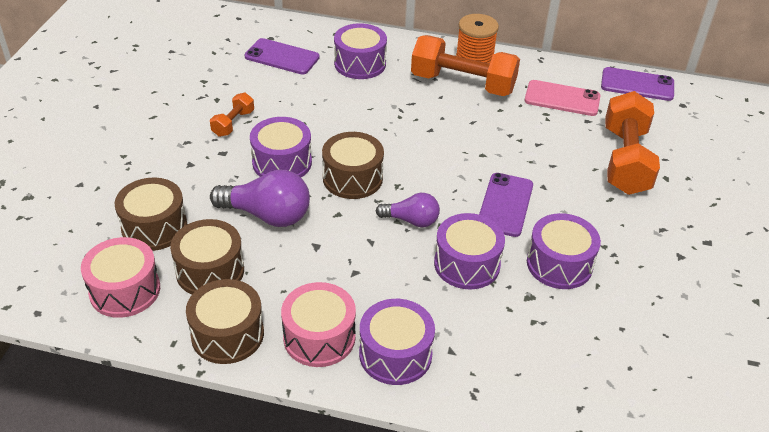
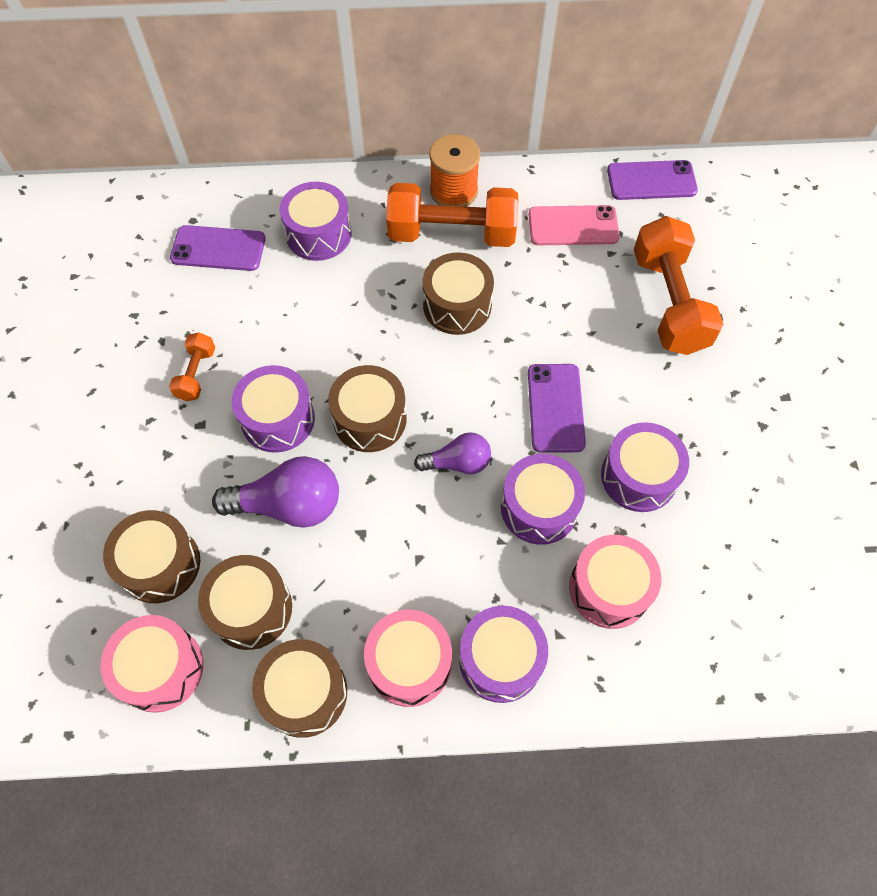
camera: 15 degrees left, 20 degrees up
(449, 126) = (457, 306): none -> brown drum
(506, 331) = (609, 588): none -> pink drum

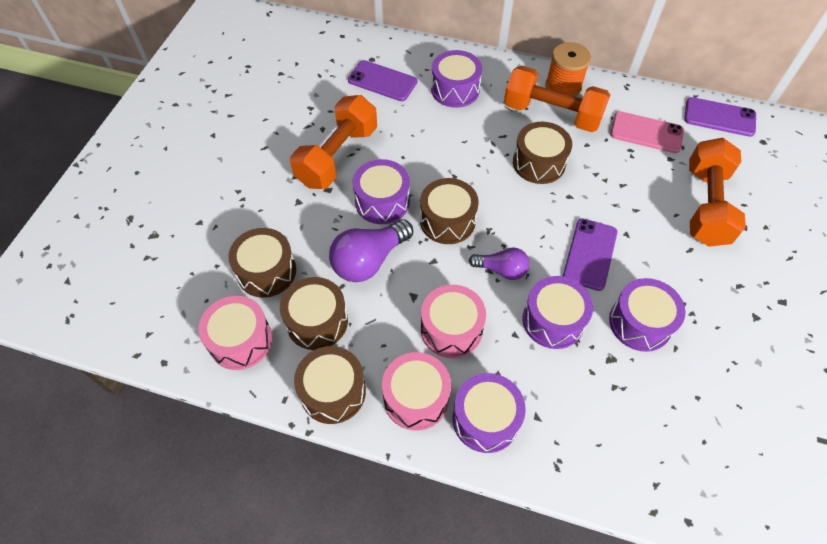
camera: 20 degrees right, 5 degrees down
(196, 374) = (337, 156): orange dumbbell -> orange dumbbell, size x2.08
(289, 505) = (369, 261): purple light bulb -> purple light bulb turned 120 degrees clockwise
(609, 588) = (589, 397): pink drum -> pink drum (451, 329)

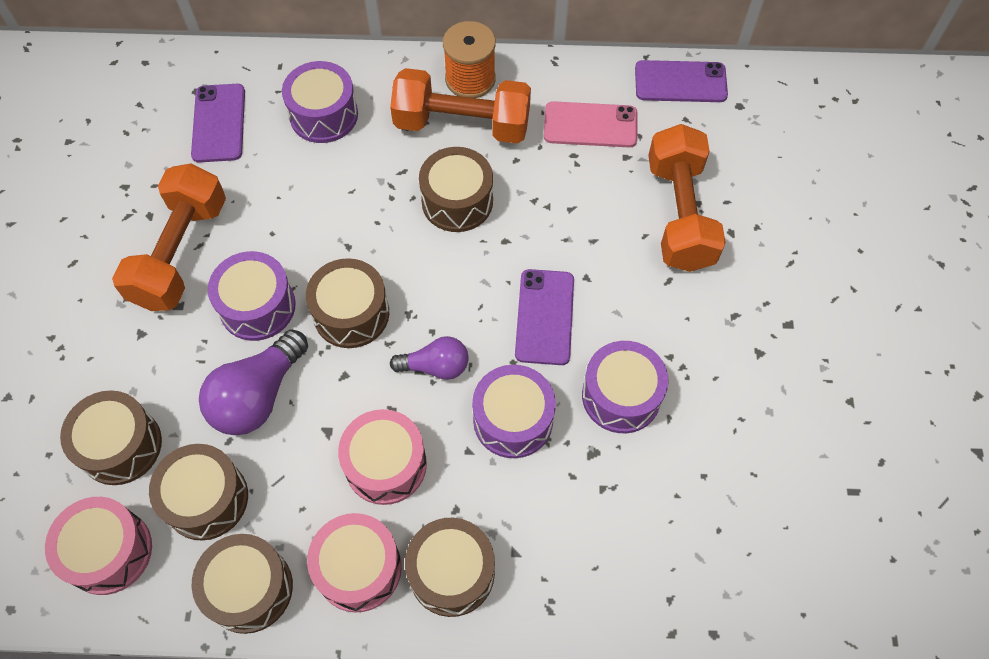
camera: 15 degrees left, 5 degrees up
(382, 81) = (219, 123): purple phone -> purple phone turned 75 degrees clockwise
(485, 419) = (451, 572): purple drum -> brown drum

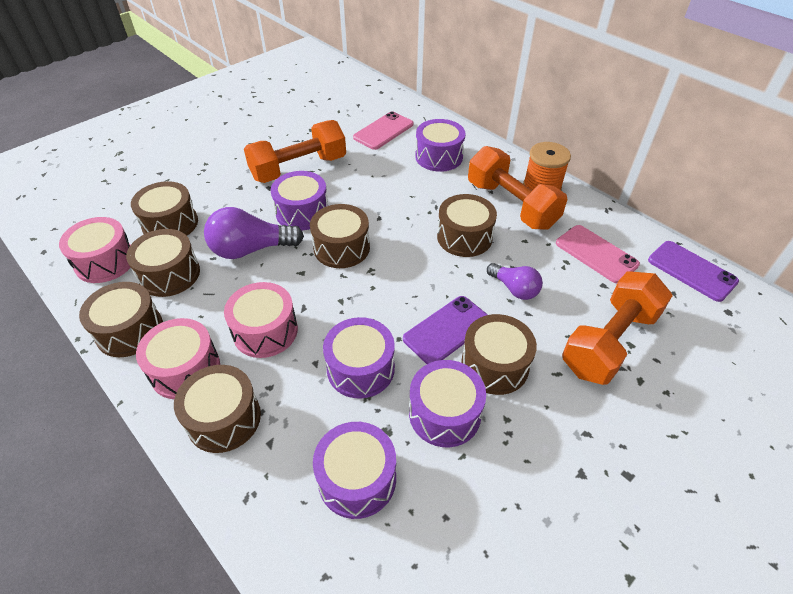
camera: 45 degrees right, 15 degrees down
(219, 123) = (383, 131): purple phone -> pink phone
(436, 366) = (352, 305): purple light bulb -> purple light bulb (514, 289)
(614, 511) = (357, 479): none -> purple drum
(615, 316) = (494, 365): none -> brown drum

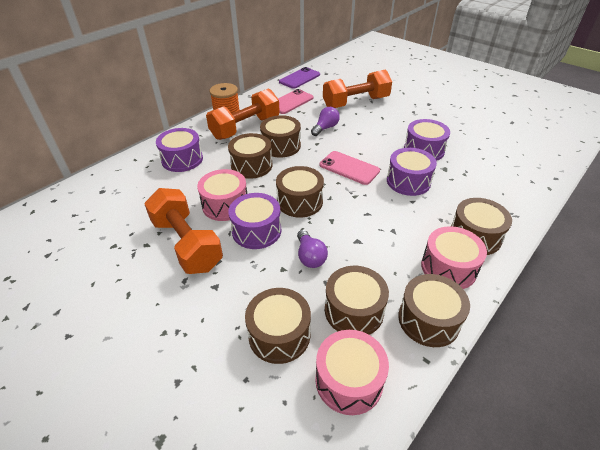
camera: 95 degrees left, 5 degrees down
(251, 249) = (310, 256): purple light bulb -> purple light bulb, size x0.61
(265, 331) = (396, 230): pink drum -> pink drum (225, 205)
(357, 479) = (478, 176): purple drum -> none
(383, 131) = (133, 192): pink phone -> pink phone (349, 168)
(447, 330) = (366, 151): purple phone -> none
(494, 365) = (385, 135): brown drum -> brown drum (251, 165)
(609, 342) = (356, 103): orange dumbbell -> orange dumbbell turned 60 degrees counterclockwise

